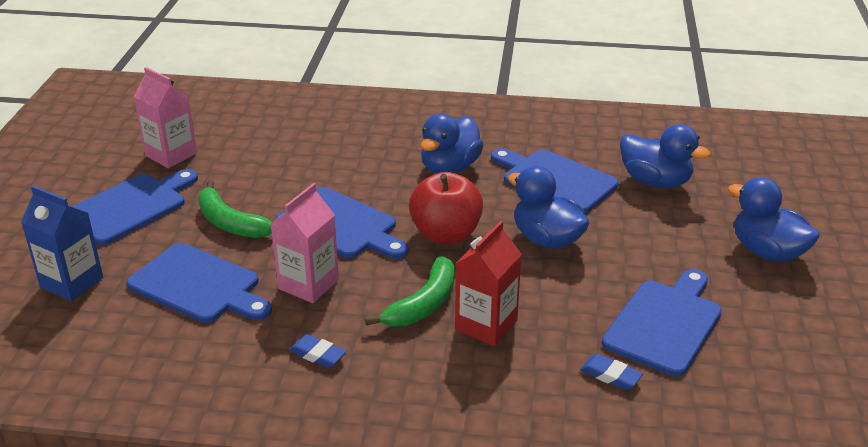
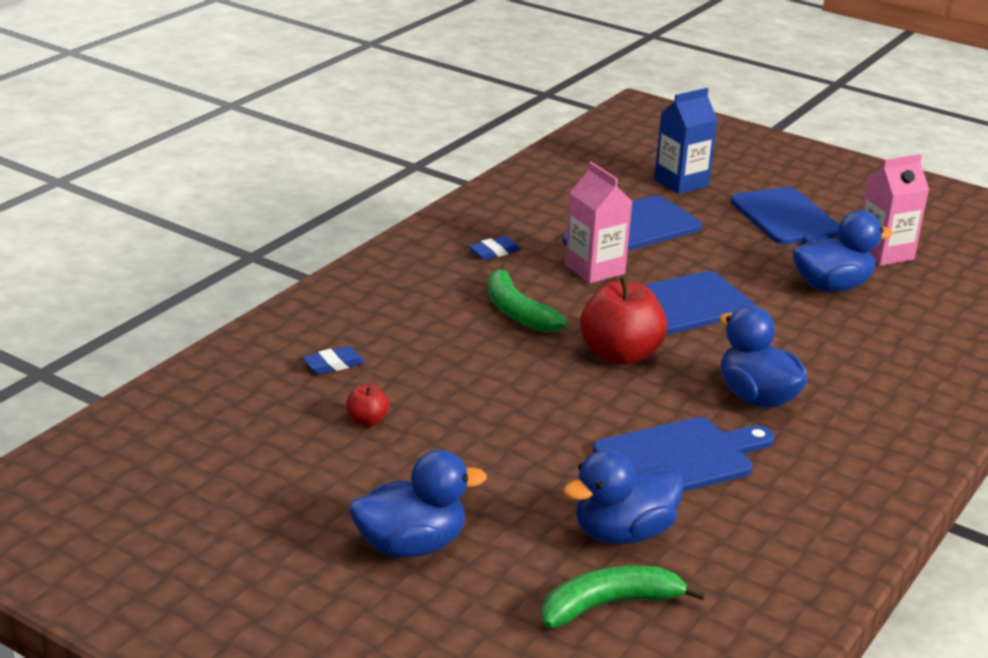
camera: 115 degrees right, 5 degrees down
(230, 223) = (726, 257): green banana -> green banana (609, 605)
(486, 325) = (458, 330): red carton -> none
(547, 239) = (562, 408): blue duck -> blue duck (831, 286)
(665, 323) = (367, 421): blue cutting board -> red apple

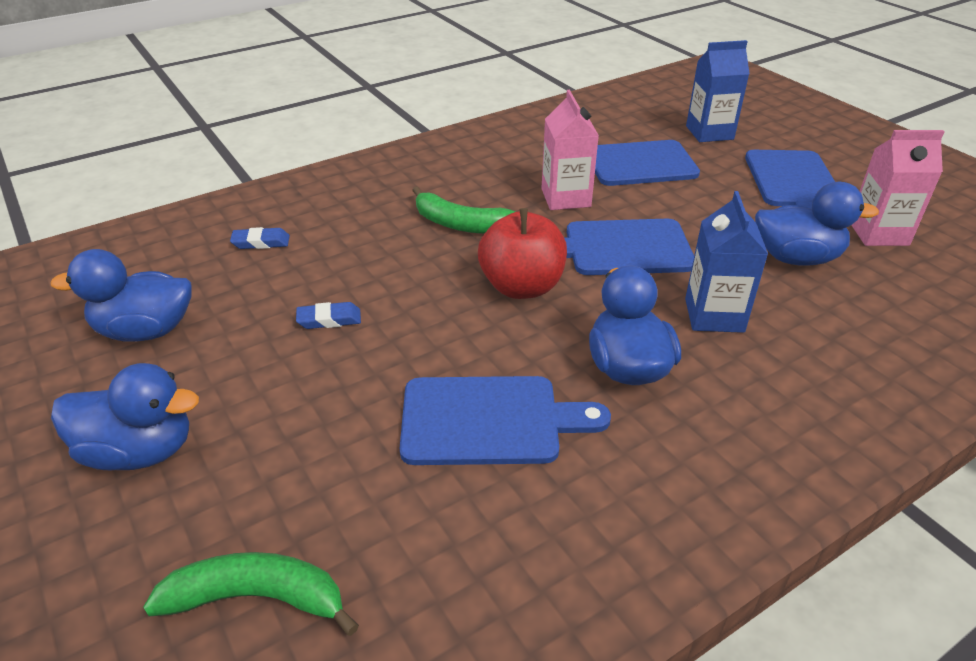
camera: 25 degrees right, 10 degrees up
(367, 421) = (234, 303): red apple -> none
(494, 252) = (489, 167): blue eraser -> blue eraser (329, 319)
(517, 311) = (461, 224): green banana -> green banana turned 60 degrees counterclockwise
(623, 533) = (354, 500): blue duck -> blue duck (145, 331)
(796, 345) = (714, 315): none -> blue carton

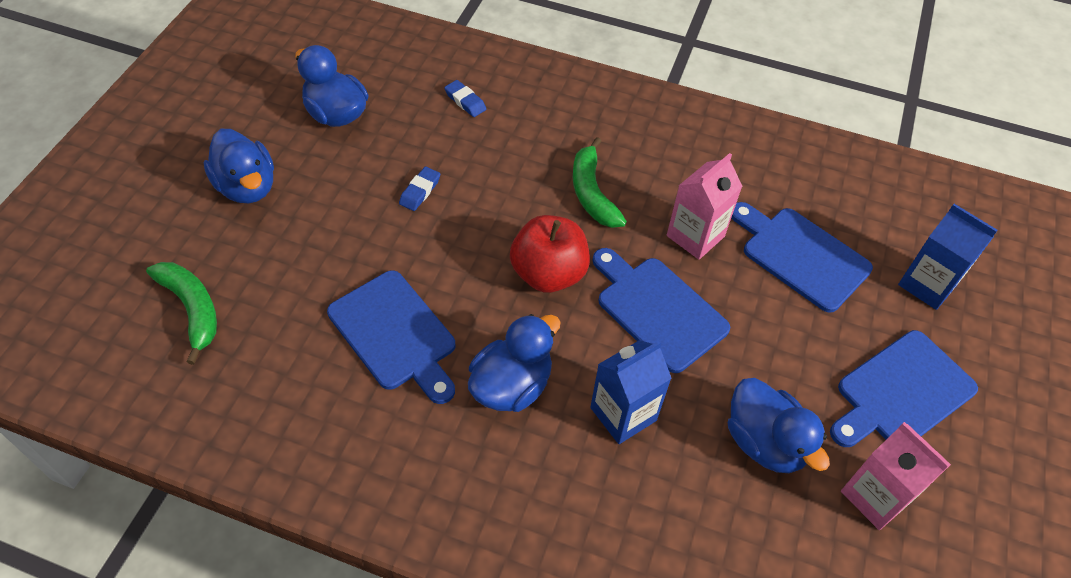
camera: 50 degrees right, 15 degrees up
(329, 319) = (420, 191): blue eraser -> blue eraser turned 75 degrees clockwise

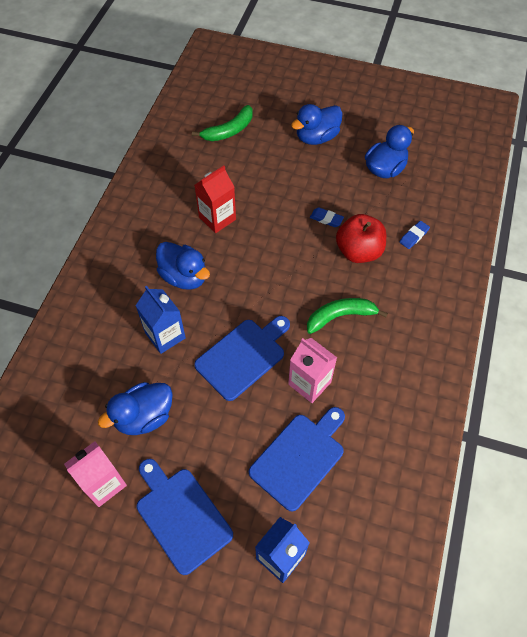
camera: 90 degrees right, 5 degrees up
(395, 334) = (217, 218): blue cutting board -> red carton
(548, 274) = (267, 292): red apple -> red apple (358, 251)

